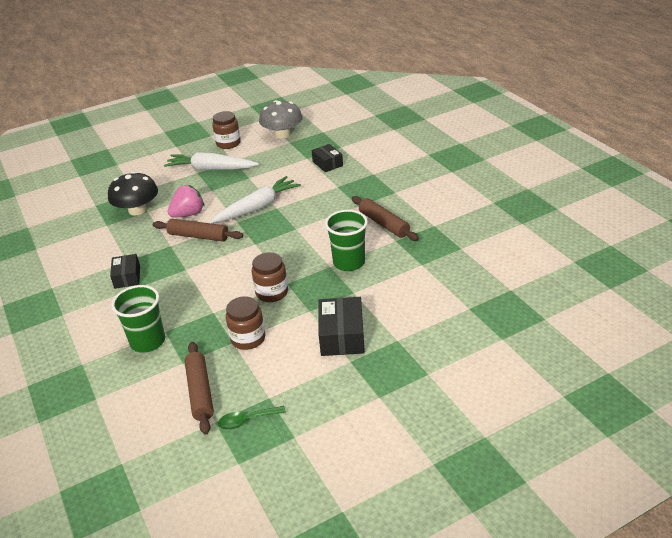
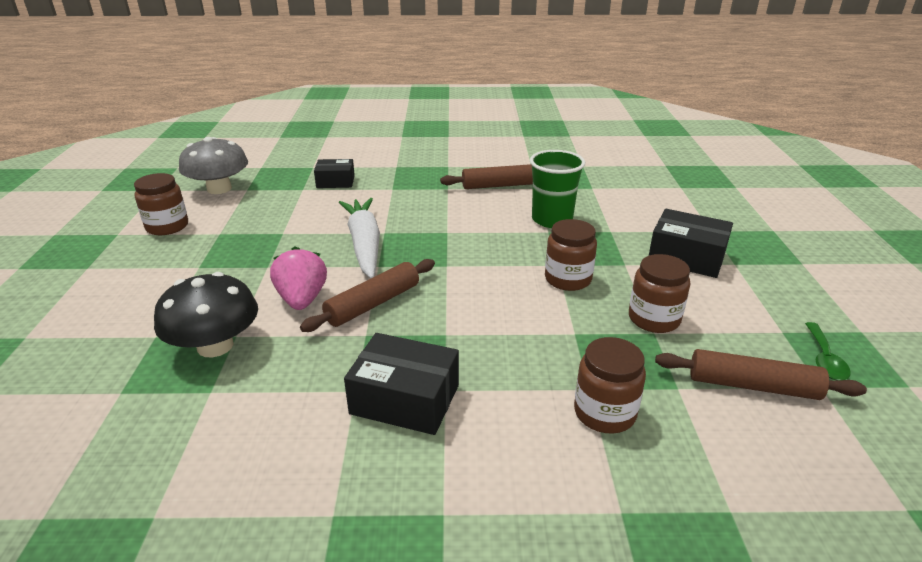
camera: 65 degrees left, 5 degrees down
(127, 277) = (405, 399): black box -> black box, size x1.53
(148, 341) = (604, 413): green cup -> brown jar
(211, 169) = (211, 254): white carrot -> none

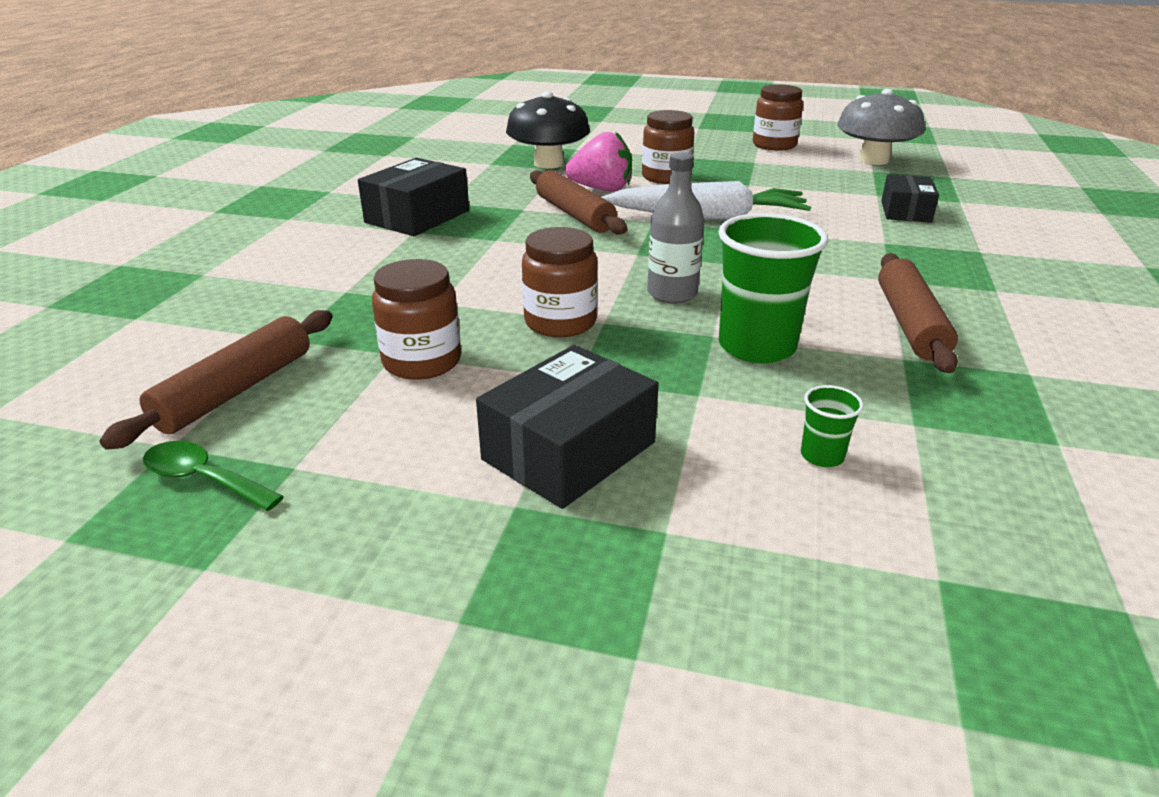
camera: 105 degrees right, 0 degrees up
(504, 247) = (672, 294): none -> grey bottle
(604, 413) = (306, 291): brown jar -> brown jar (666, 177)
(632, 204) = (822, 456): none -> green cup

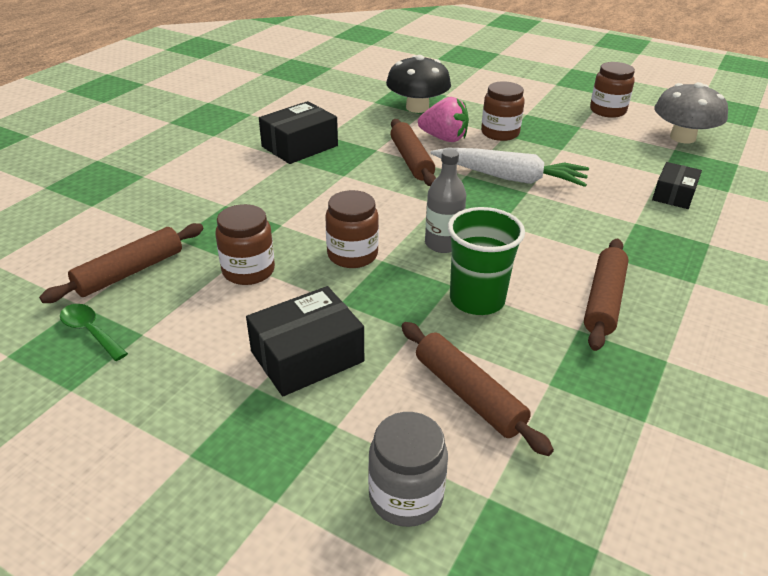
camera: 15 degrees right, 5 degrees up
(822, 456) = (468, 394): green cup -> brown rolling pin
(826, 604) = (406, 496): none -> grey jar

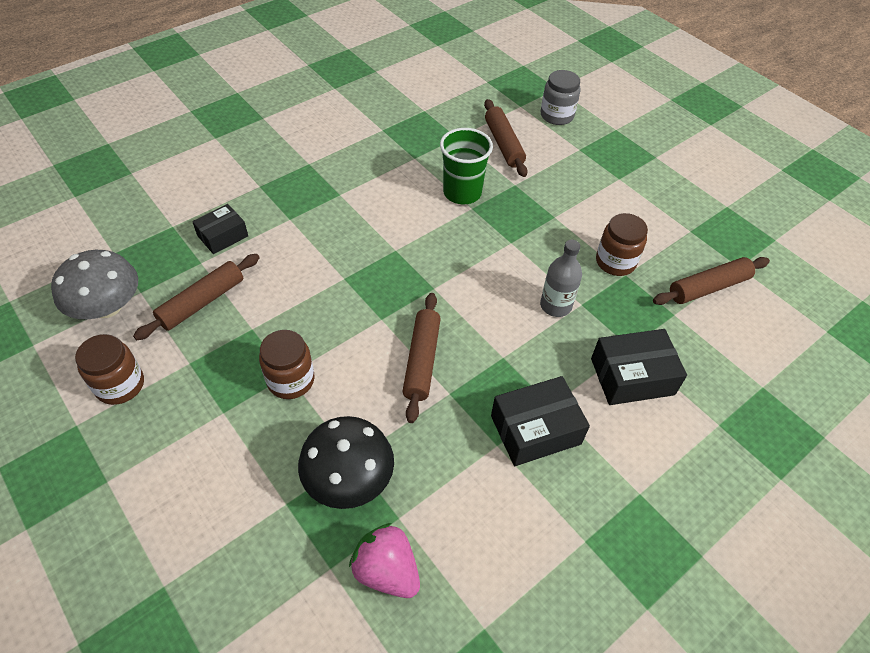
camera: 160 degrees left, 15 degrees up
(90, 331) = (726, 242): green spoon -> none
(307, 356) = (586, 187): black box -> black box (632, 376)
(352, 255) = (531, 254): brown jar -> none
(443, 244) = (456, 244): grey bottle -> grey bottle (555, 305)
(444, 138) = (361, 390): pink strawberry -> pink strawberry (386, 570)
(509, 177) = (343, 302): white carrot -> none
(604, 301) = (381, 169): brown rolling pin -> brown rolling pin (202, 302)

